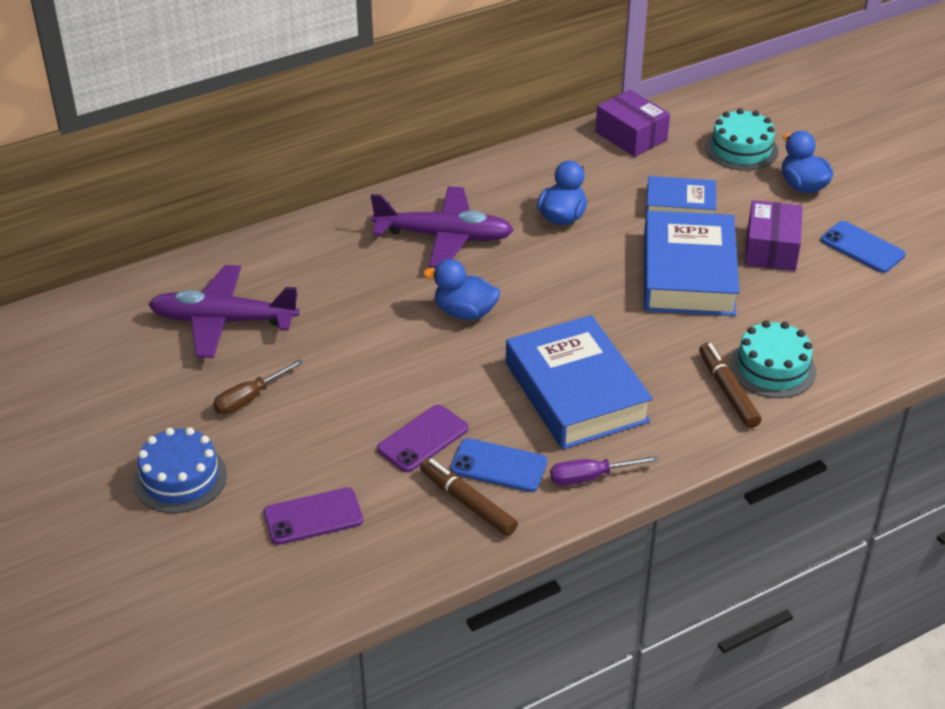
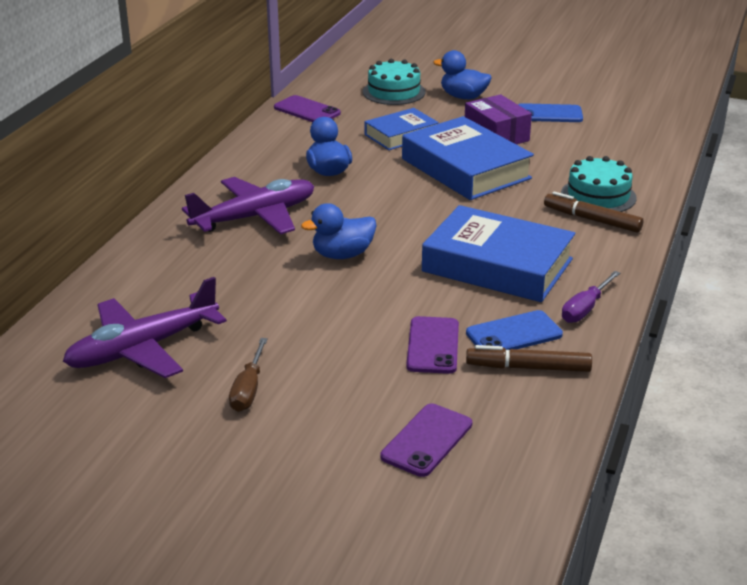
camera: 40 degrees left, 10 degrees down
(180, 478) = (270, 476): blue cake -> none
(631, 136) = (307, 110): purple box -> purple phone

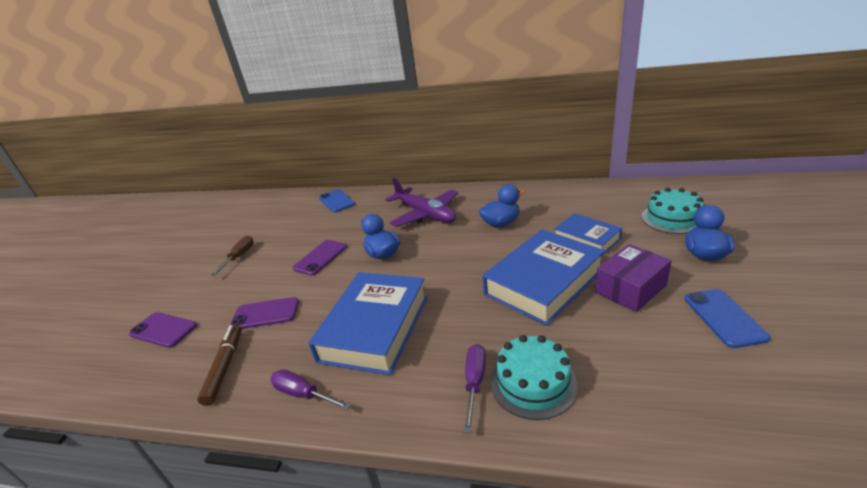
camera: 85 degrees right, 0 degrees up
(142, 349) = (284, 219): purple plane -> none
(248, 389) = (239, 257): brown screwdriver -> brown screwdriver turned 105 degrees clockwise
(307, 110) = (596, 193): purple phone -> purple phone (320, 257)
(514, 334) = (271, 352): blue phone -> blue phone (336, 201)
(592, 220) = (475, 382): brown marker -> purple screwdriver

